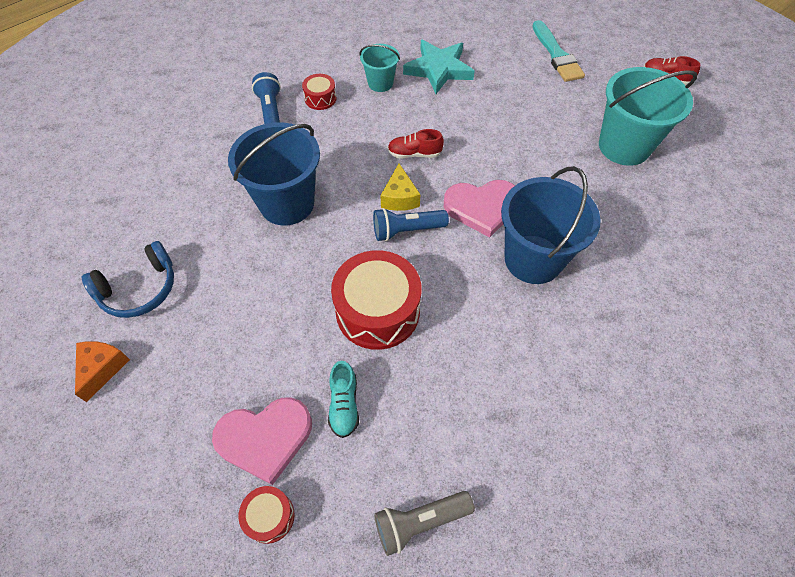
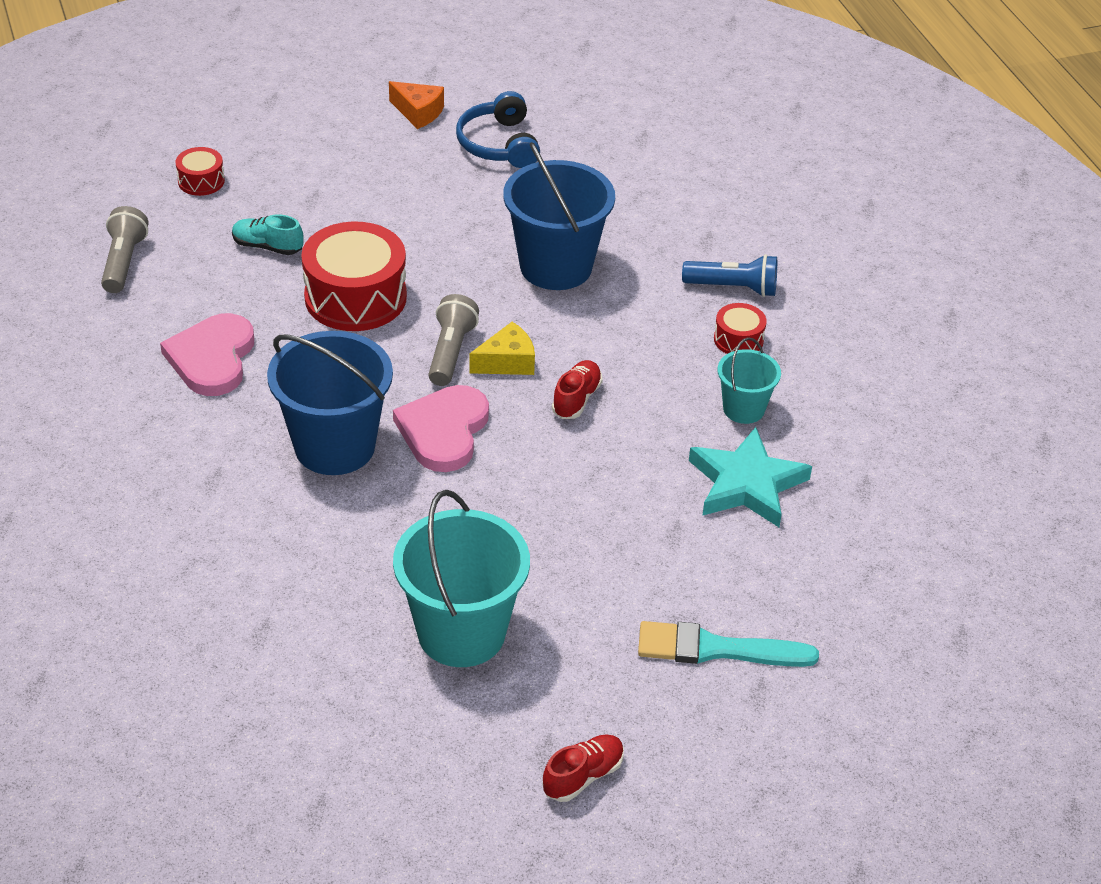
camera: 110 degrees right, 15 degrees down
(265, 438) = (273, 192): pink heart -> pink heart (212, 358)
(400, 197) = (507, 362): yellow cheese -> yellow cheese turned 135 degrees clockwise
(406, 230) = (451, 352): blue flashlight -> grey flashlight

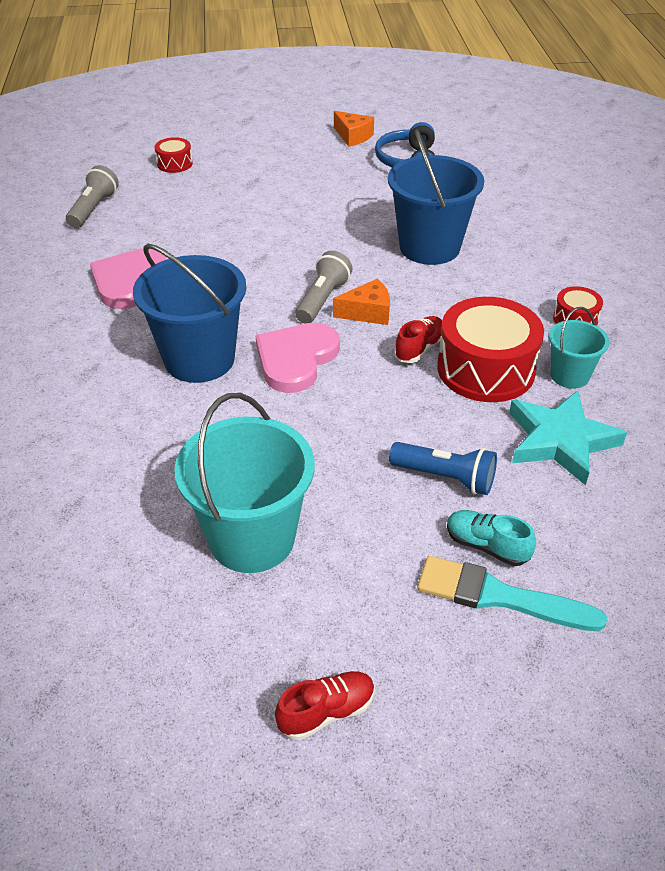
camera: 15 degrees right, 0 degrees up
(267, 246) = (205, 210): turquoise shoe -> turquoise shoe (487, 546)
(355, 297) = (259, 251): red drum -> red drum (486, 369)
(507, 362) = (367, 312): yellow cheese -> orange cheese
(733, 288) = (578, 279): blue flashlight -> blue flashlight (445, 478)

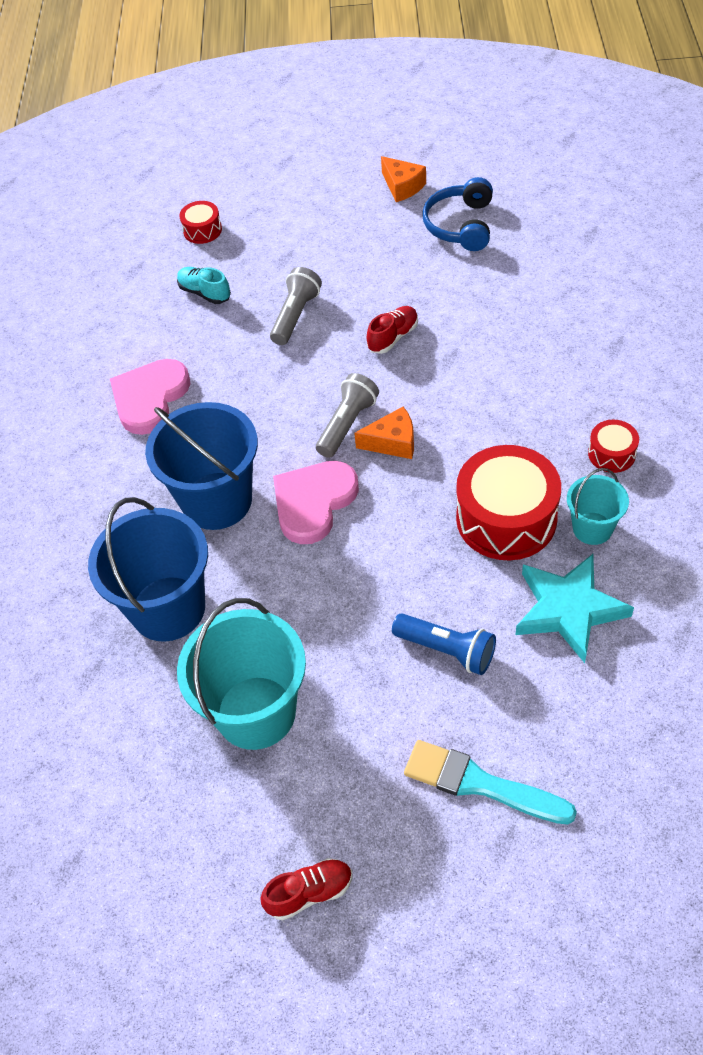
camera: 10 degrees right, 10 degrees up
(94, 209) = (115, 297): grey flashlight -> grey flashlight (296, 315)
(419, 348) = (441, 490): red shoe -> red shoe (393, 337)
(429, 247) = (468, 353): blue bucket -> blue bucket (168, 608)
(487, 546) = (476, 729): turquoise shoe -> turquoise shoe (205, 293)

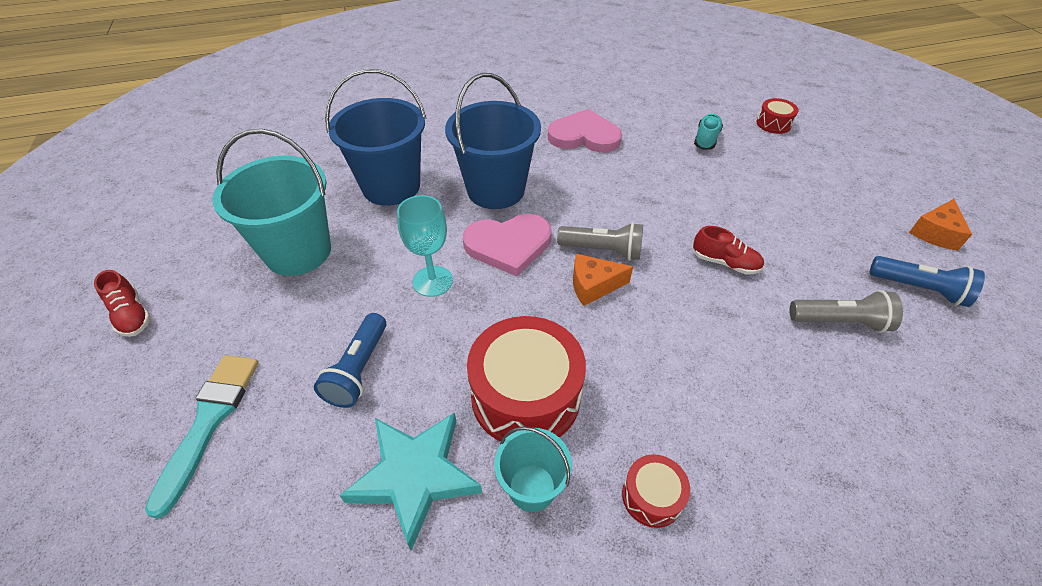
camera: 70 degrees right, 5 degrees down
(296, 315) = (713, 194): grey flashlight -> grey flashlight (840, 322)
(313, 502) = (508, 245): pink heart -> pink heart turned 150 degrees clockwise
(346, 577) = (432, 281): none -> turquoise goblet
(392, 442) = (593, 286): orange cheese -> orange cheese turned 105 degrees clockwise
(460, 225) = (919, 289): blue headphones -> blue flashlight

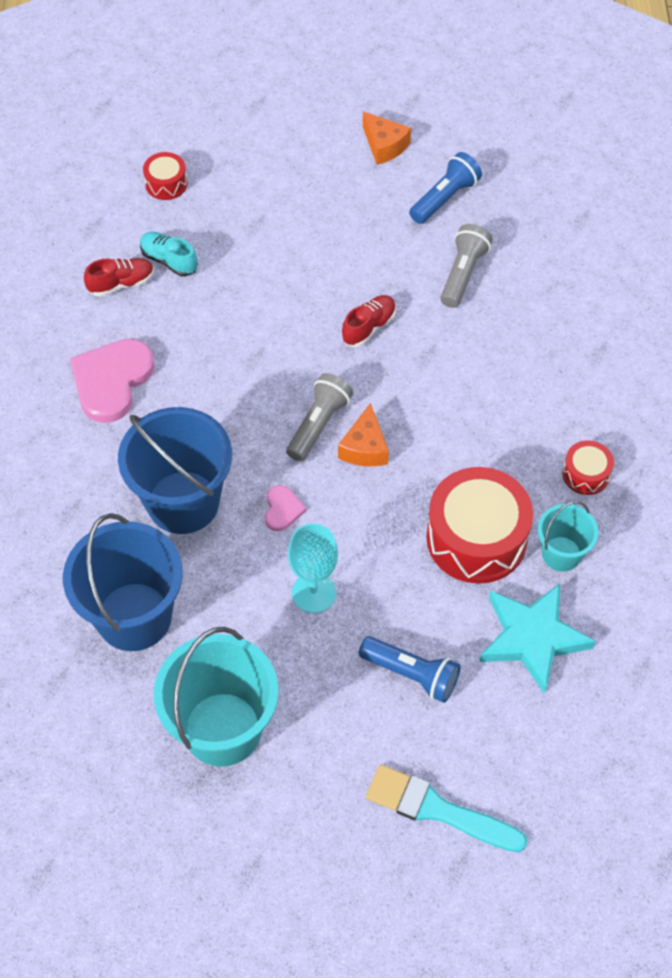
camera: 75 degrees left, 10 degrees up
(132, 315) = (273, 908): red shoe -> red shoe (121, 284)
(508, 245) = (282, 509): pink heart -> pink heart, size x0.49

